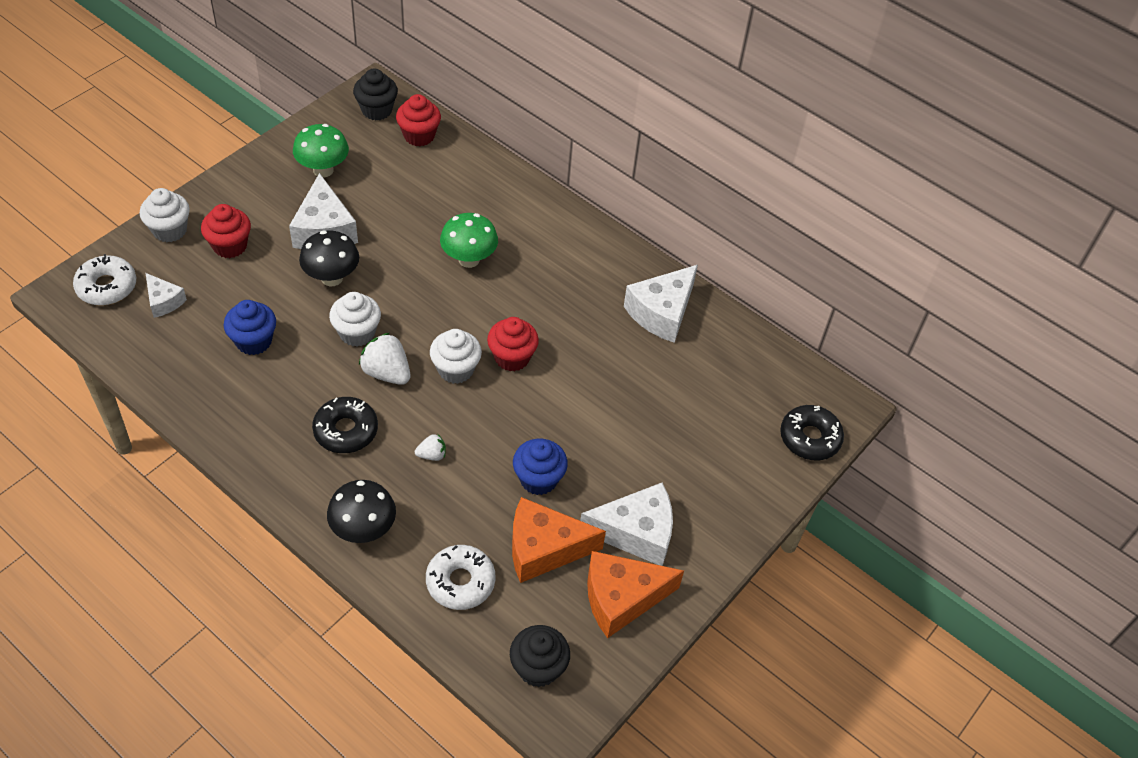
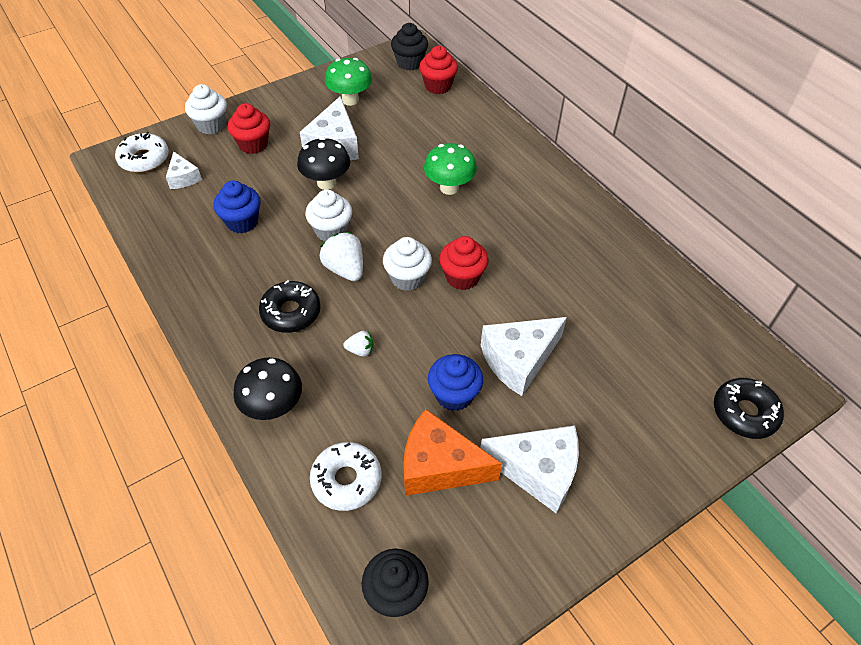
camera: 20 degrees right, 0 degrees up
(621, 598) = (504, 538): orange cheese -> none
(662, 312) = (616, 263): white cheese -> white cheese (519, 360)

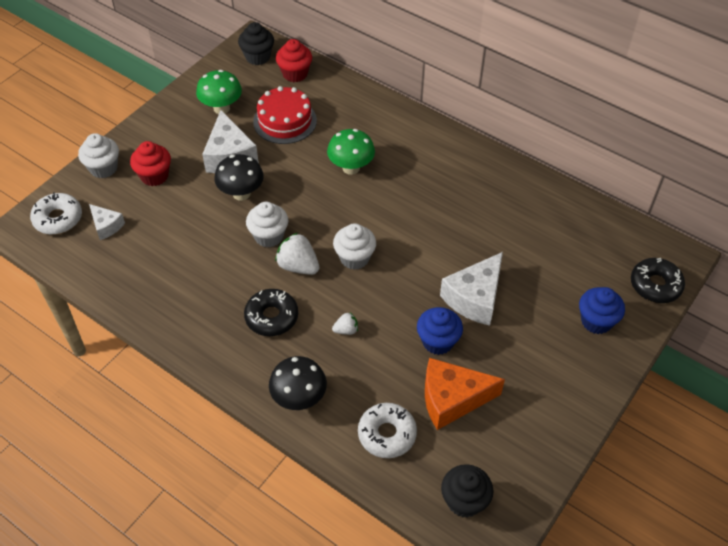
camera: 20 degrees left, 0 degrees up
(242, 222) = (185, 251): blue cupcake -> blue cupcake (596, 321)
(405, 126) = (285, 121): none -> red cake
(462, 277) = (399, 243): red cupcake -> none
(538, 470) = (526, 378): white cheese -> none

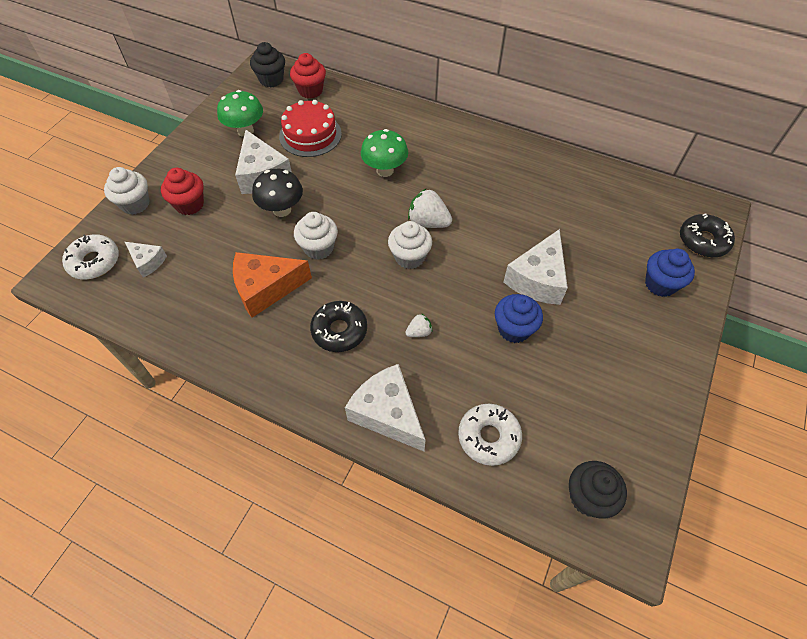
camera: 10 degrees left, 5 degrees up
(298, 266) = (355, 274): white strawberry -> white strawberry (428, 222)
(299, 398) = (387, 414): black mushroom -> white cheese
(452, 399) = (545, 387): orange cheese -> orange cheese (266, 289)

